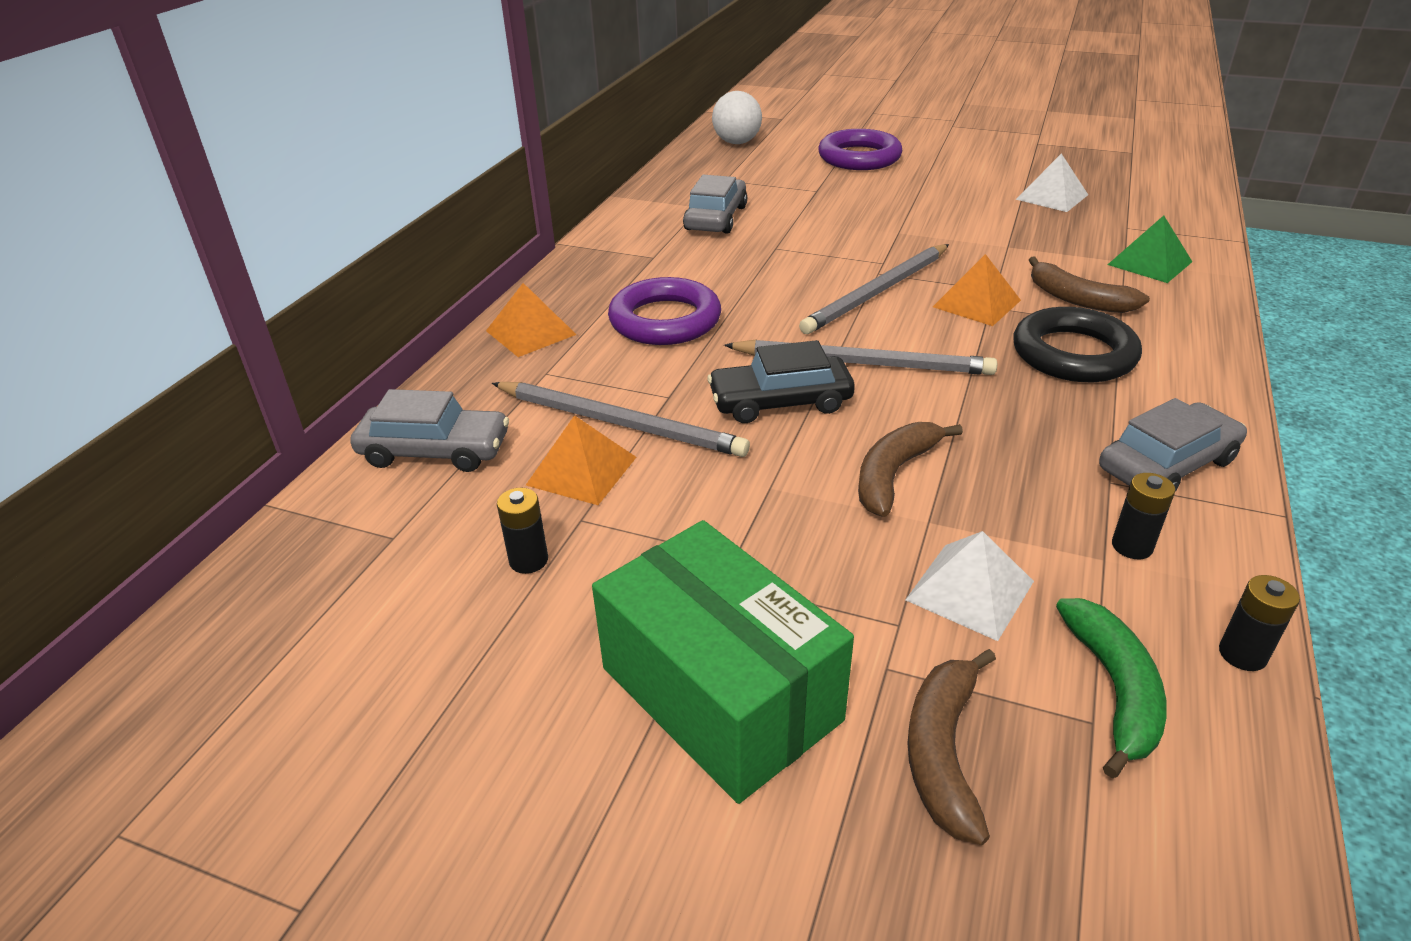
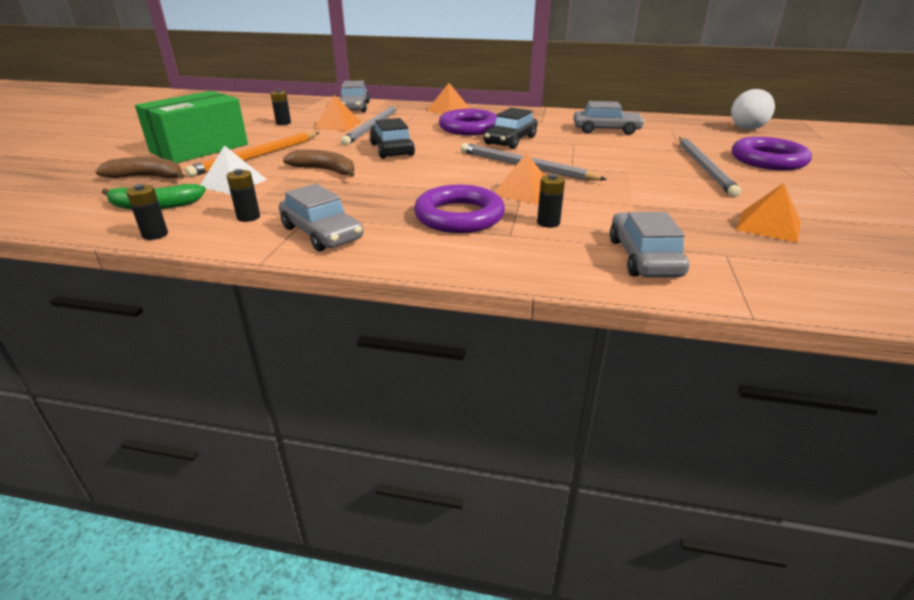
camera: 80 degrees right, 5 degrees down
(751, 291) = (510, 141): none -> black car
(800, 576) = (257, 156): none -> orange pencil
(863, 363) = (433, 164): grey pencil -> grey pencil (704, 168)
(1052, 197) = (768, 225): white pyramid -> orange pyramid
(1073, 354) = (459, 216): black ring -> purple ring
(1078, 299) = (548, 223): brown banana -> black battery
(1149, 263) = (644, 257): green pyramid -> grey car

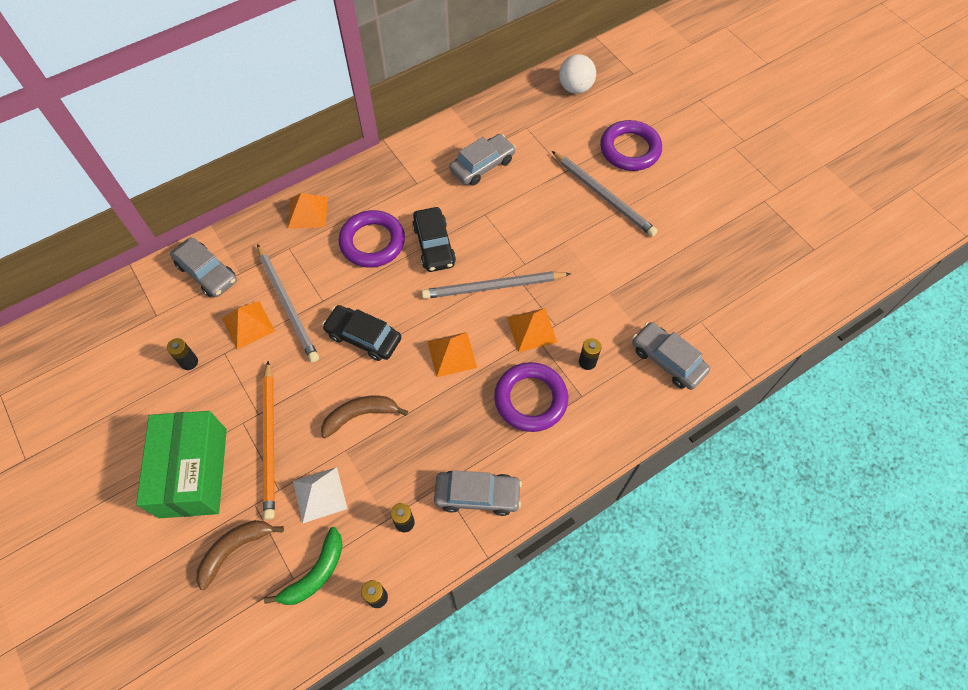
camera: 45 degrees left, 30 degrees up
(768, 225) = (695, 264): orange pyramid -> orange pyramid (452, 354)

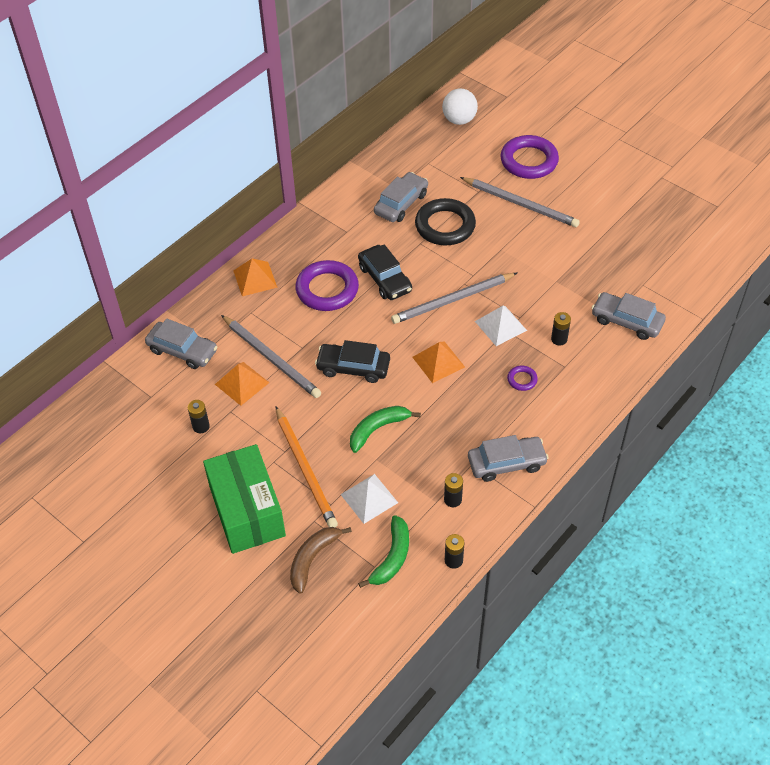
camera: 15 degrees left, 10 degrees down
(360, 415) = (377, 429): brown banana -> green banana
(517, 201) = (445, 226): none -> black ring
(530, 399) = (522, 380): purple ring -> purple ring, size x0.45
(531, 329) = (500, 325): orange pyramid -> white pyramid

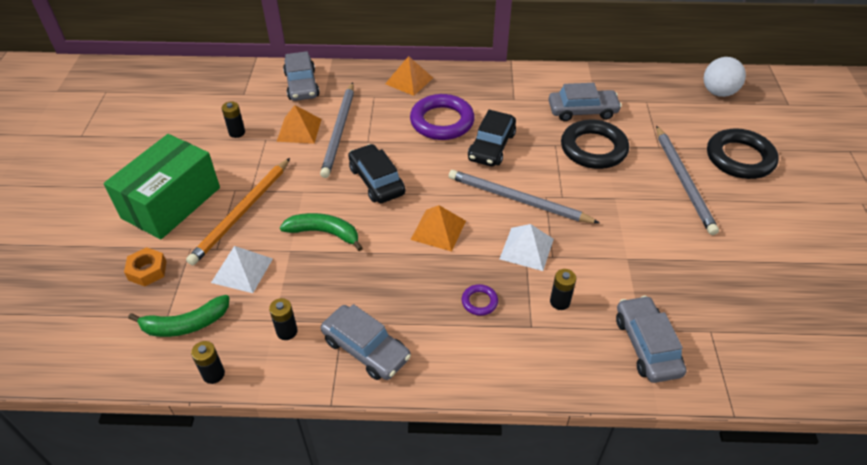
camera: 50 degrees right, 5 degrees down
(312, 559) = (147, 270): brown banana -> orange nut
(529, 161) = (739, 158): purple ring -> black ring

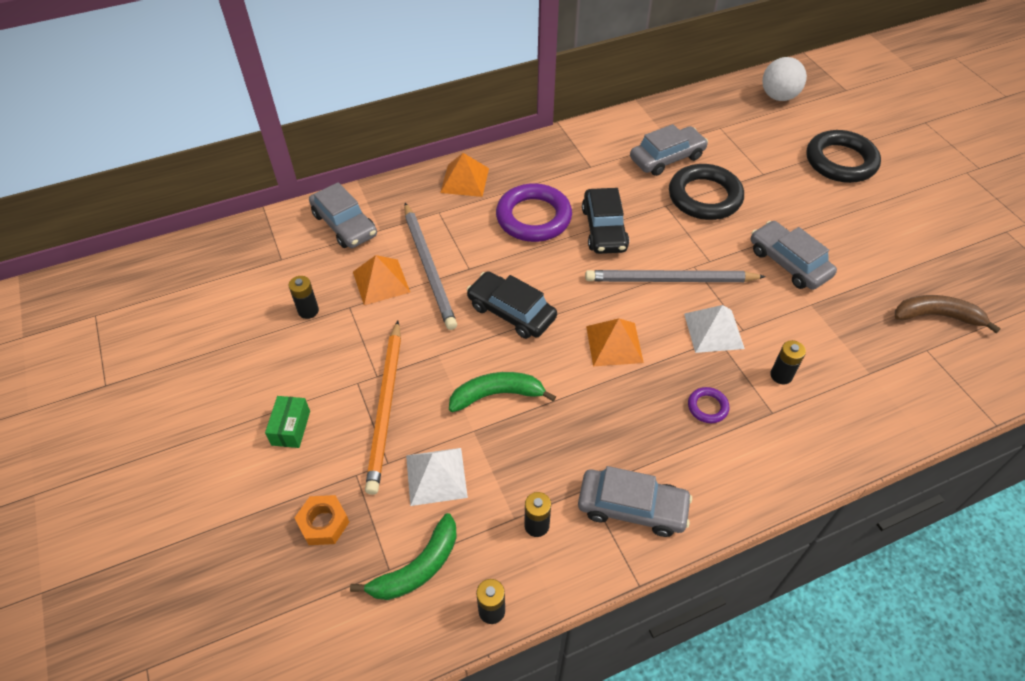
camera: 25 degrees left, 5 degrees up
(171, 203) = (291, 428): green box -> green box, size x0.40
(647, 345) = (884, 387): grey car -> grey car (788, 263)
(683, 181) = (808, 203): grey pencil -> none
(741, 308) = (936, 316): none -> brown banana

